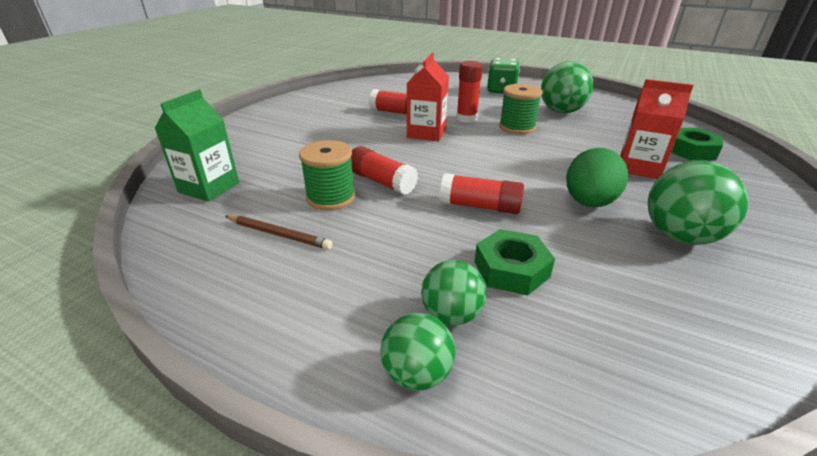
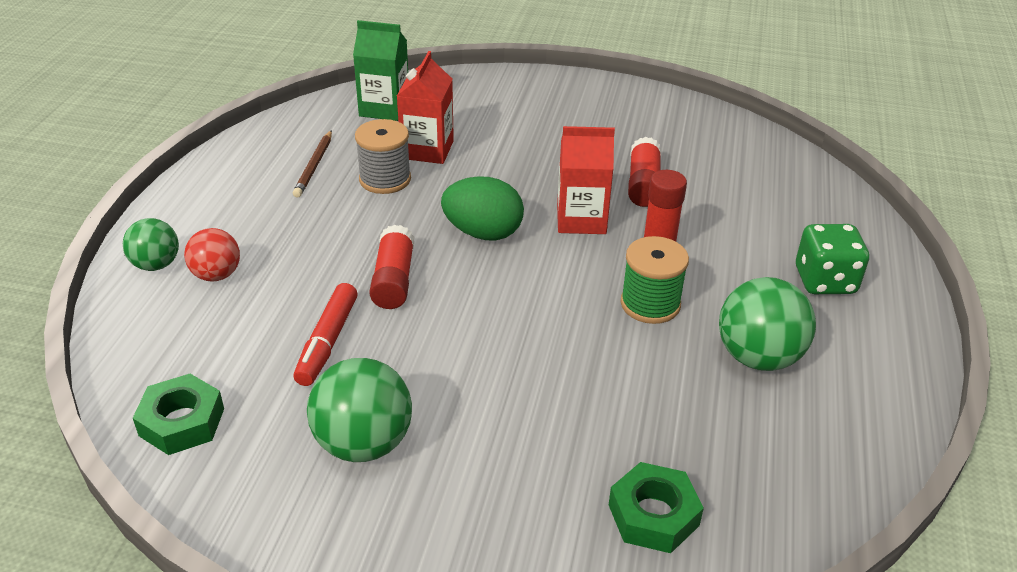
camera: 75 degrees right, 5 degrees up
(331, 197) = (385, 179): green spool -> grey spool
(382, 181) = (429, 205): red glue stick -> none
(451, 314) = (216, 275): green ball -> red ball
(511, 269) = (281, 306): green nut -> green nut (182, 422)
(562, 245) = (327, 342): none -> red marker
(589, 203) = (425, 369): green egg -> green egg (483, 233)
(639, 167) = (552, 433): red carton -> red carton (427, 150)

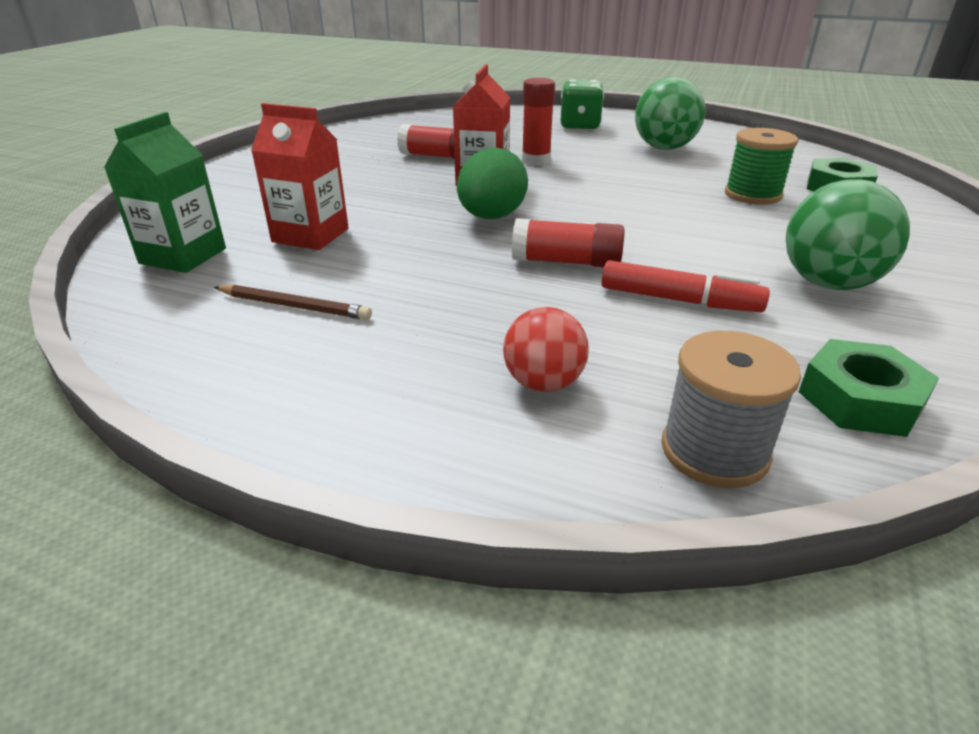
camera: 80 degrees left, 5 degrees down
(156, 265) = (507, 448): green ball -> none
(385, 179) = (360, 260): grey spool -> grey spool (714, 451)
(650, 304) = (606, 169): green spool -> green spool (753, 195)

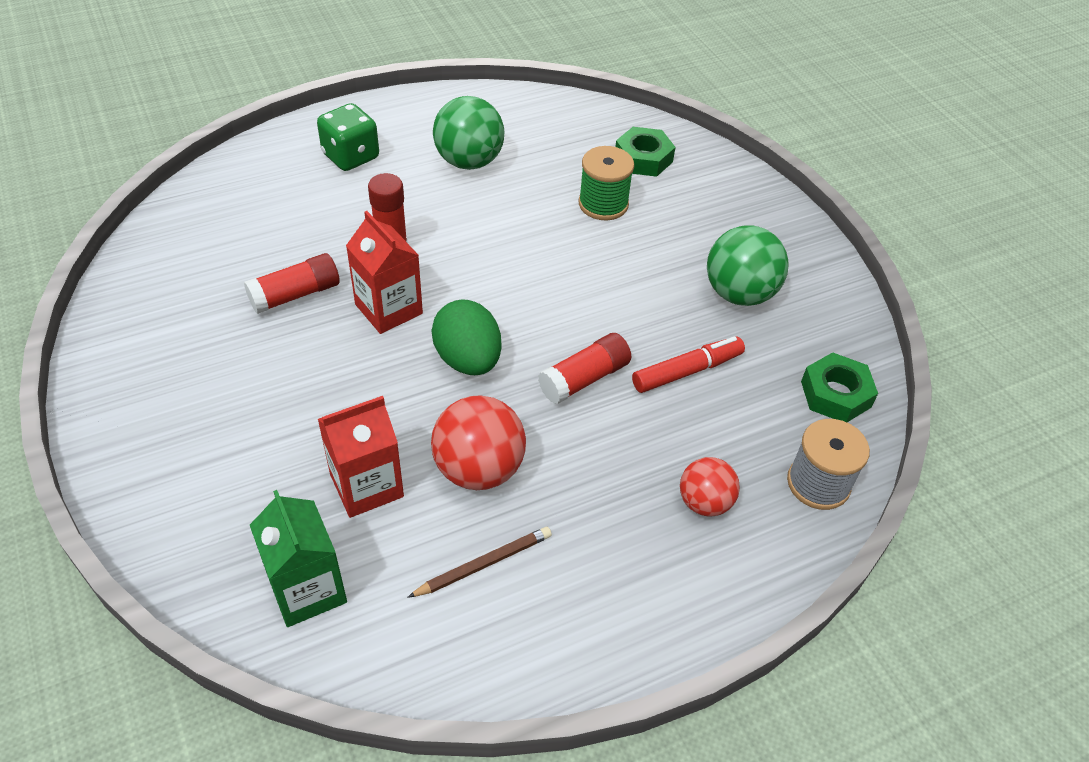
camera: 50 degrees left, 15 degrees up
(392, 263) = (479, 469): none -> red ball

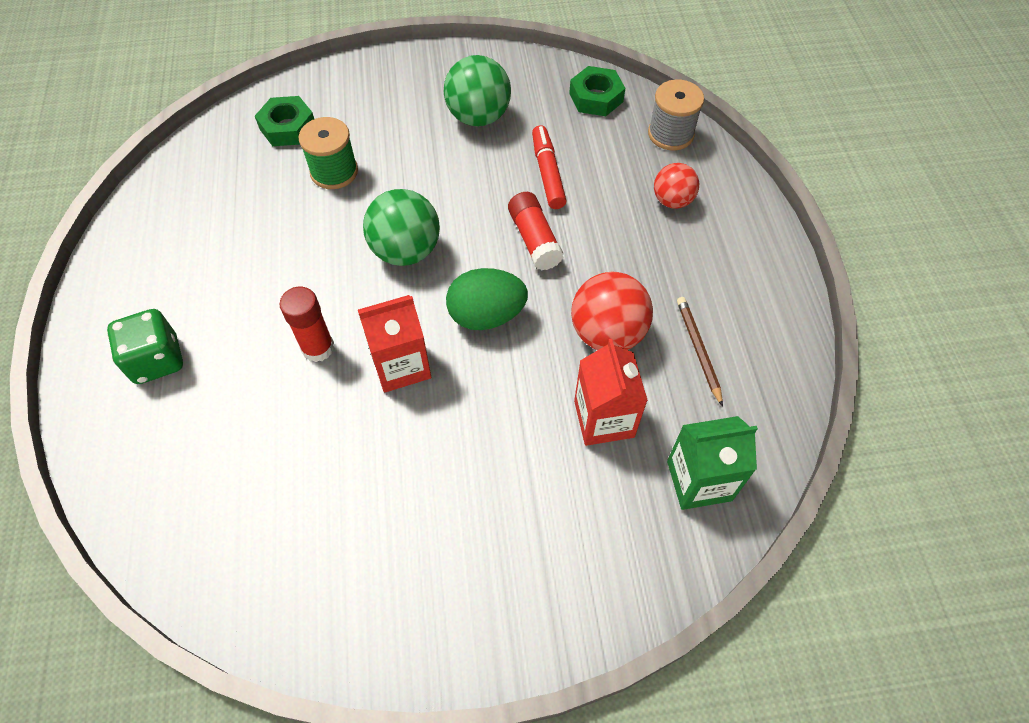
camera: 70 degrees left, 10 degrees up
(295, 295) = (349, 444): red glue stick -> none
(469, 161) = (222, 258): green ball -> green ball (406, 251)

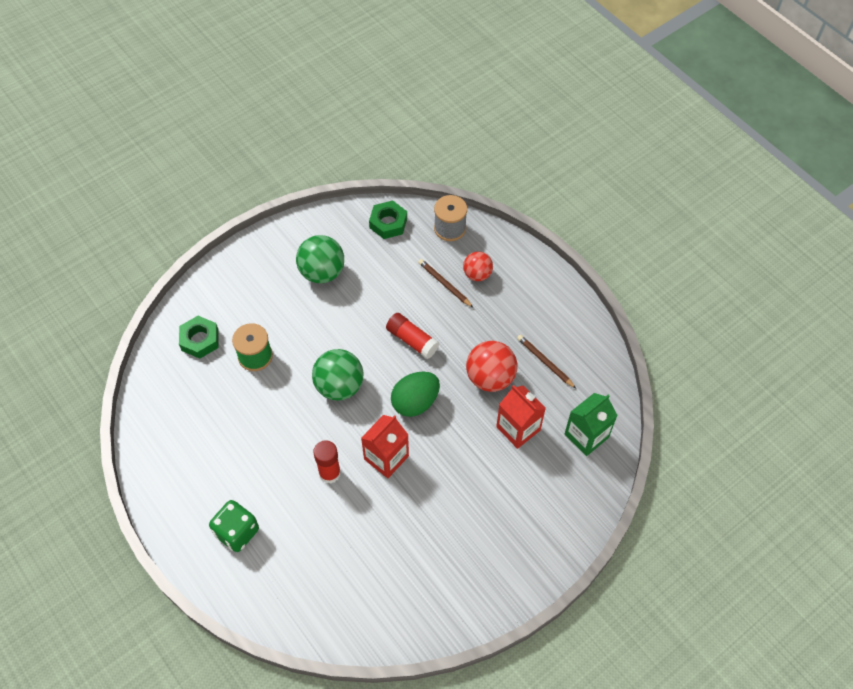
camera: 30 degrees left, 0 degrees up
(547, 173) = (391, 291): red marker -> none
(621, 193) = (444, 284): none -> brown pencil

